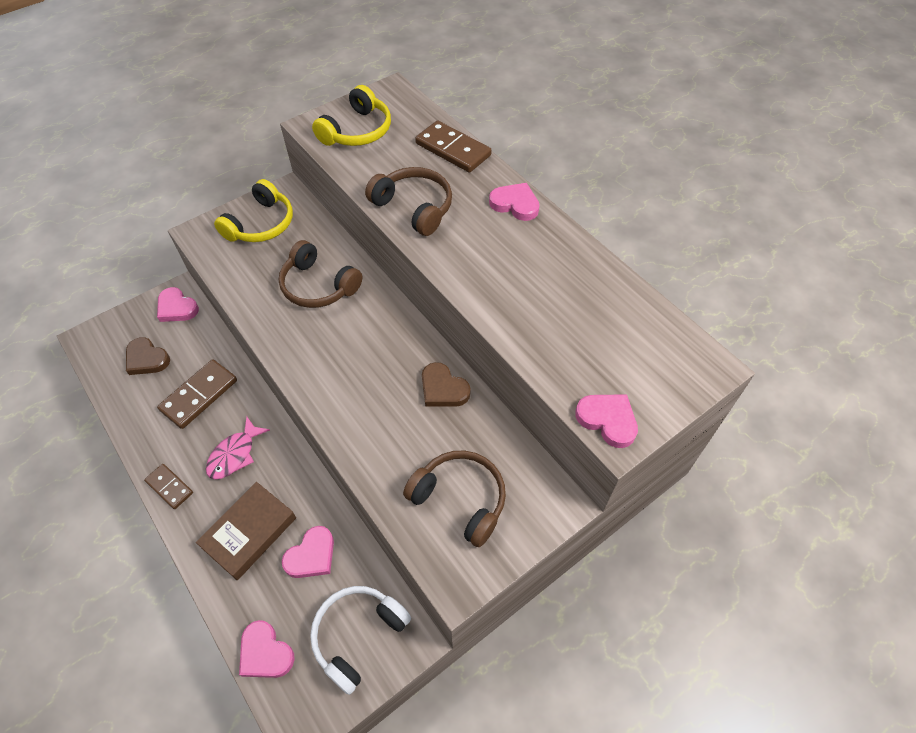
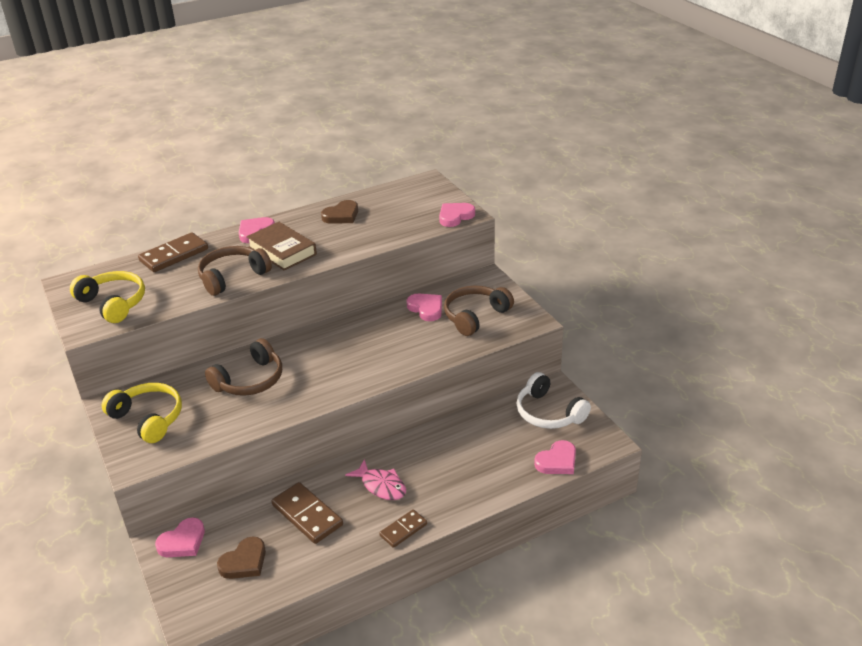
camera: 80 degrees left, 20 degrees down
(249, 532) = (459, 473): brown book -> brown book (282, 251)
(311, 555) = (485, 436): pink heart -> pink heart (426, 309)
(443, 389) = (383, 318): brown heart -> brown heart (341, 215)

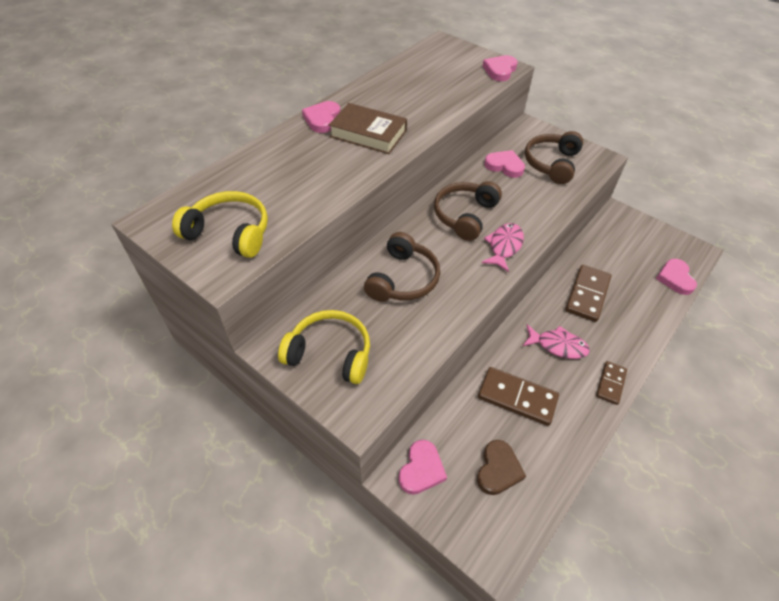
camera: 25 degrees left, 15 degrees up
(174, 255) = (254, 161): brown domino -> brown domino (587, 294)
(232, 277) = (341, 172): brown headphones -> brown headphones (465, 215)
(341, 215) = (394, 87): brown heart -> none
(360, 376) = (504, 246): none -> pink fish
(548, 413) = (633, 236): white headphones -> none
(557, 461) = (675, 278): pink heart -> pink heart turned 150 degrees clockwise

